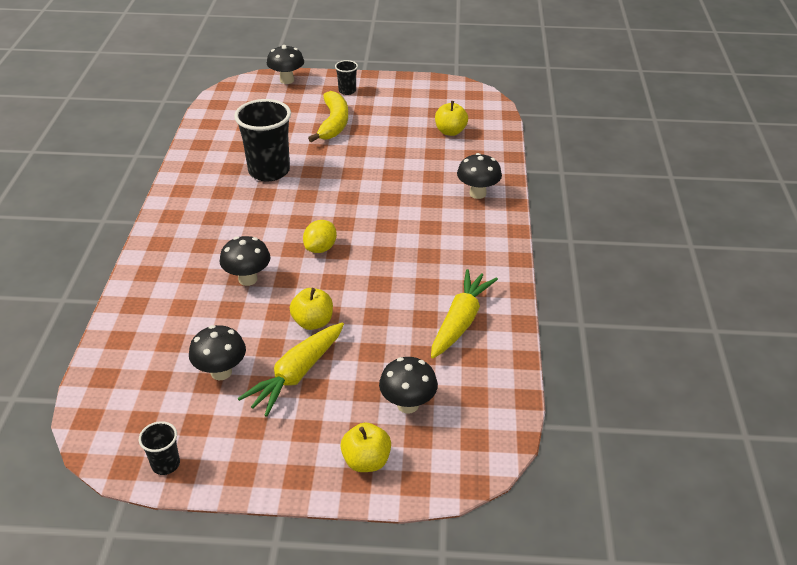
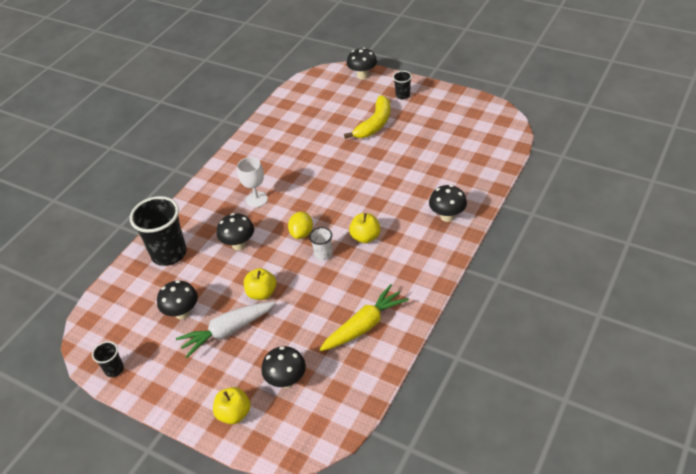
camera: 30 degrees right, 5 degrees up
(239, 227) = (256, 199): none -> white goblet
(269, 171) = (303, 156): black cup -> black cup (169, 254)
(296, 374) = (228, 331): yellow carrot -> white carrot
(320, 248) = (302, 233): yellow lemon -> yellow lemon turned 45 degrees counterclockwise
(362, 263) = (323, 254): none -> white cup
(450, 131) = (461, 152): yellow apple -> yellow apple (365, 237)

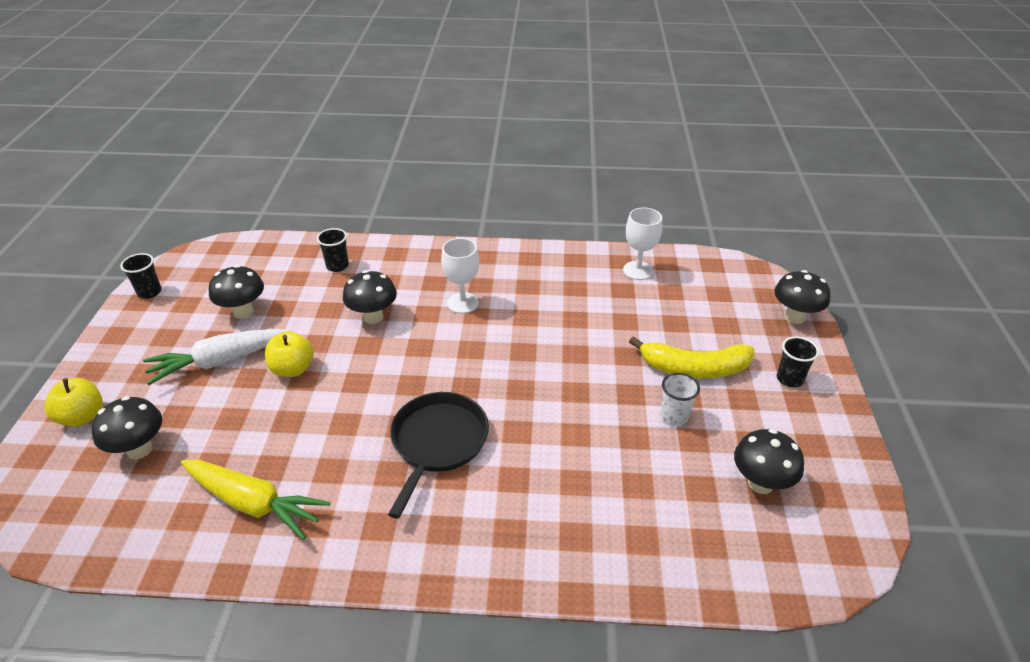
camera: 60 degrees right, 5 degrees down
(169, 254) = (337, 266): black cup -> black cup, size x0.48
(228, 331) = (220, 361): white carrot -> white carrot turned 60 degrees counterclockwise
(283, 117) = (638, 270): none -> white goblet
(302, 233) = (417, 369): yellow lemon -> none
(323, 254) = (384, 406): white cup -> white cup (674, 417)
(365, 237) = (438, 442): yellow apple -> black pan
(447, 216) = (532, 538): black mushroom -> black mushroom (760, 483)

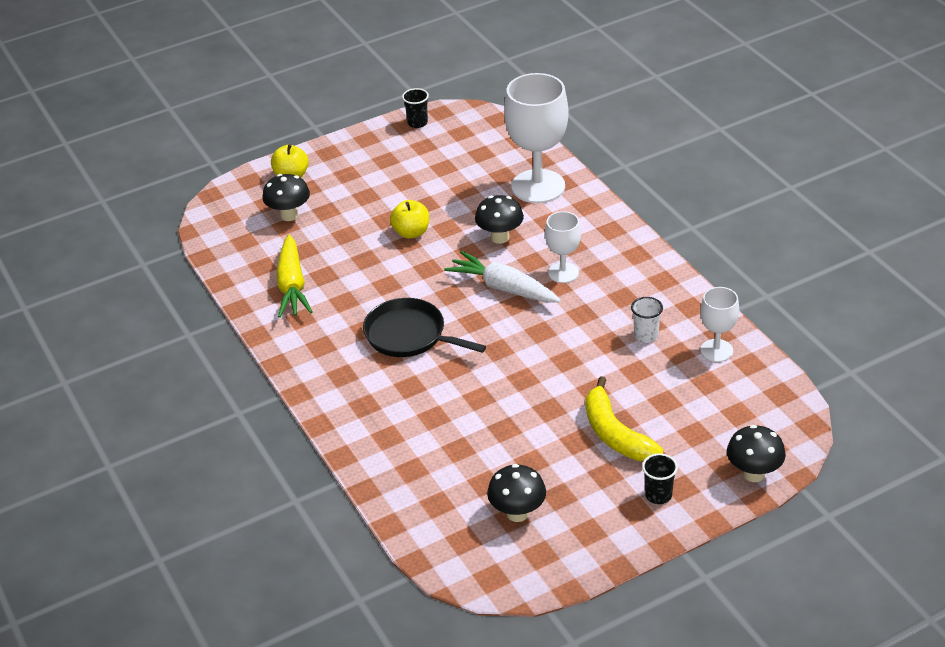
camera: 60 degrees right, 0 degrees up
(220, 361) = (387, 197): white carrot -> white carrot (503, 288)
(243, 312) = (442, 175): black mushroom -> none
(337, 266) = (538, 186): black cup -> white goblet
(438, 442) = (409, 335): black pan -> black pan turned 135 degrees counterclockwise
(674, 417) = (546, 442): white cup -> white cup (646, 336)

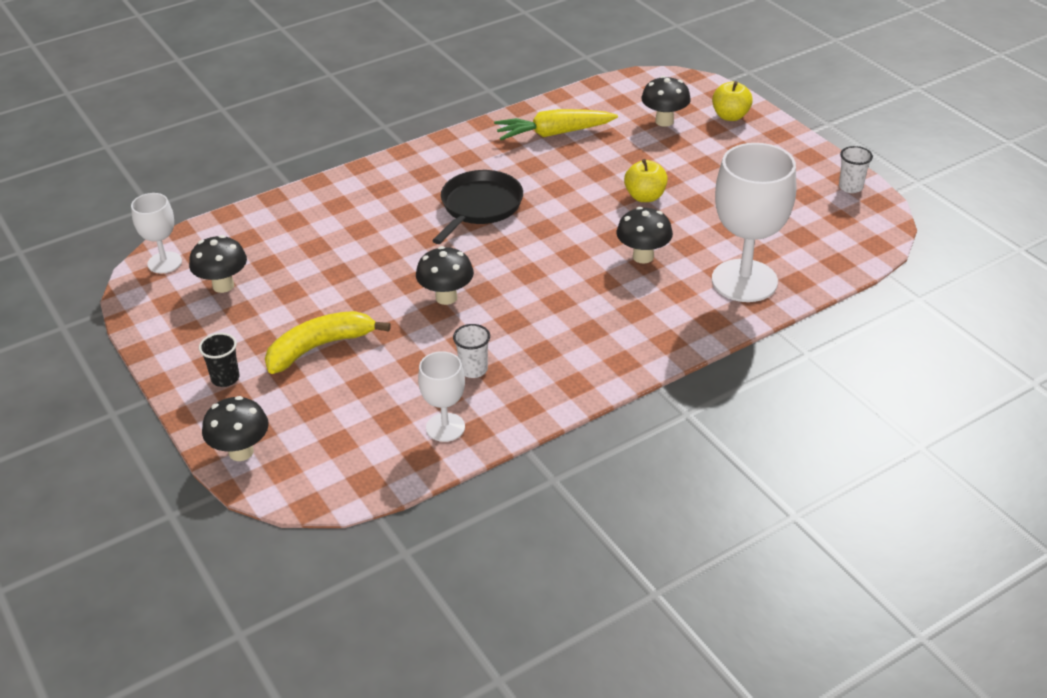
camera: 85 degrees right, 0 degrees up
(417, 123) = (850, 187): black cup -> white cup
(503, 288) = (555, 263): white carrot -> none
(547, 354) = (446, 297): none -> black mushroom
(563, 273) = (583, 305): white goblet -> white goblet (164, 262)

